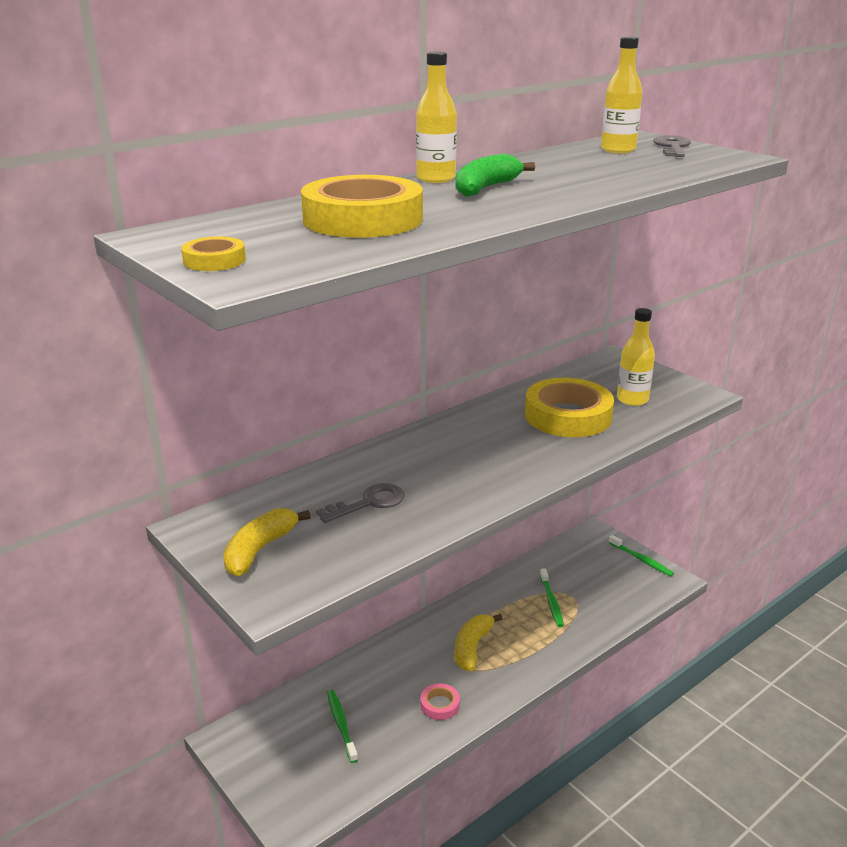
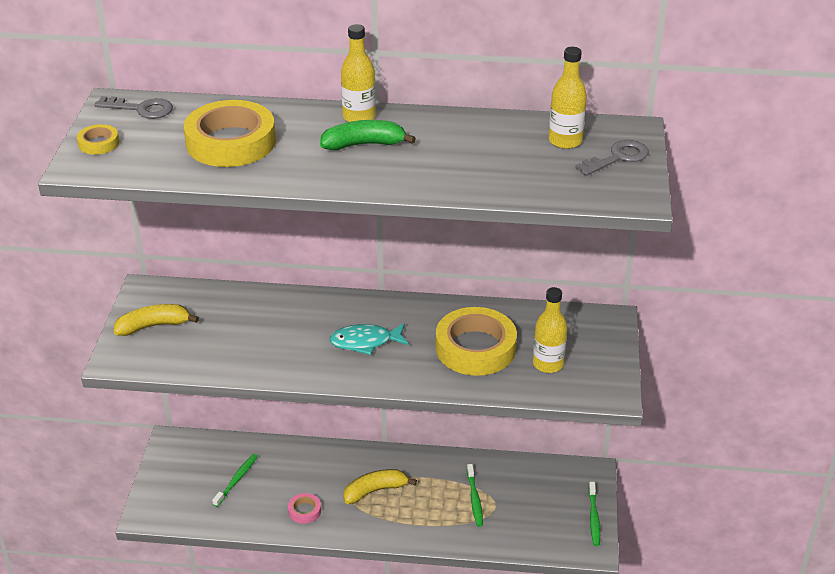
camera: 45 degrees right, 10 degrees up
(369, 503) = (248, 333): grey key -> grey key (141, 109)
(482, 455) = (365, 342): none -> turquoise fish
(551, 601) = (474, 499): green toothbrush -> green toothbrush turned 45 degrees counterclockwise

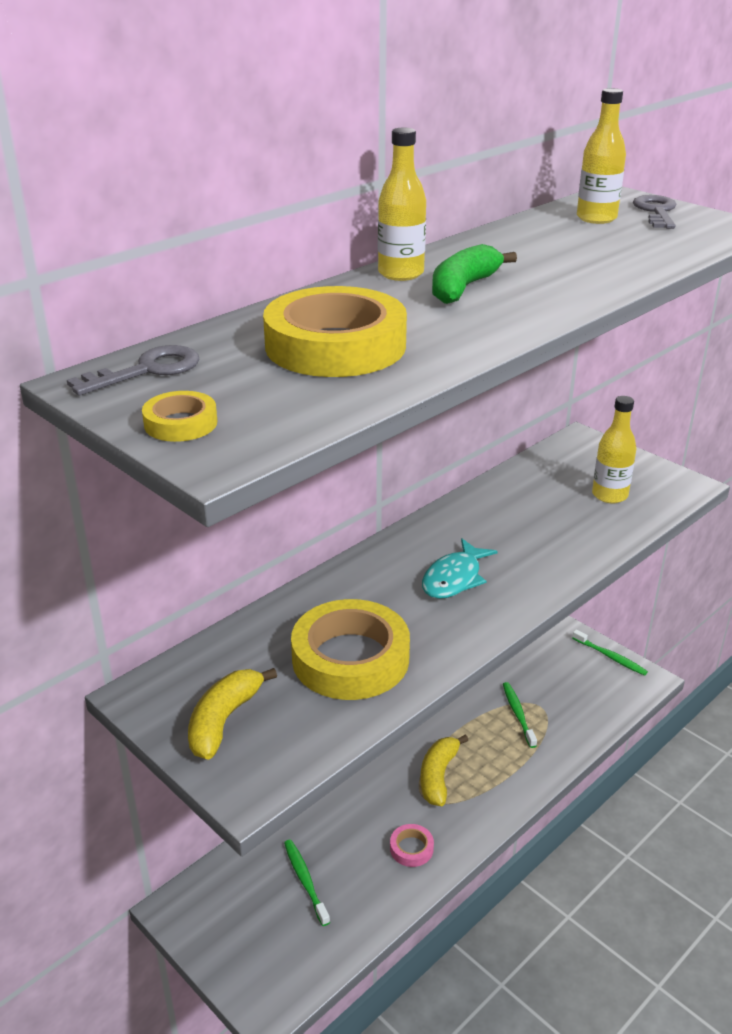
camera: 50 degrees left, 5 degrees down
(474, 499) = (518, 714): green toothbrush -> green toothbrush turned 135 degrees counterclockwise
(475, 348) = (542, 520): yellow tape -> yellow tape (350, 658)

